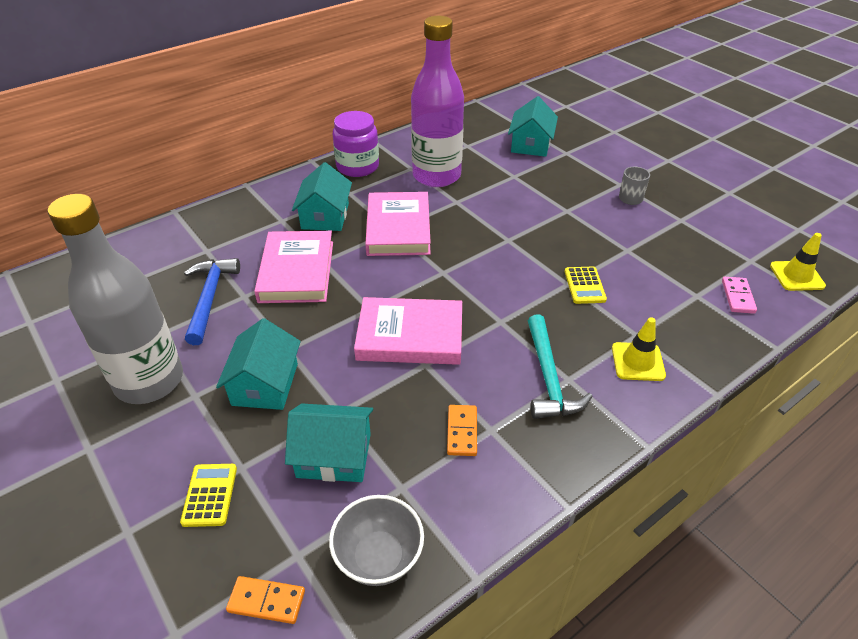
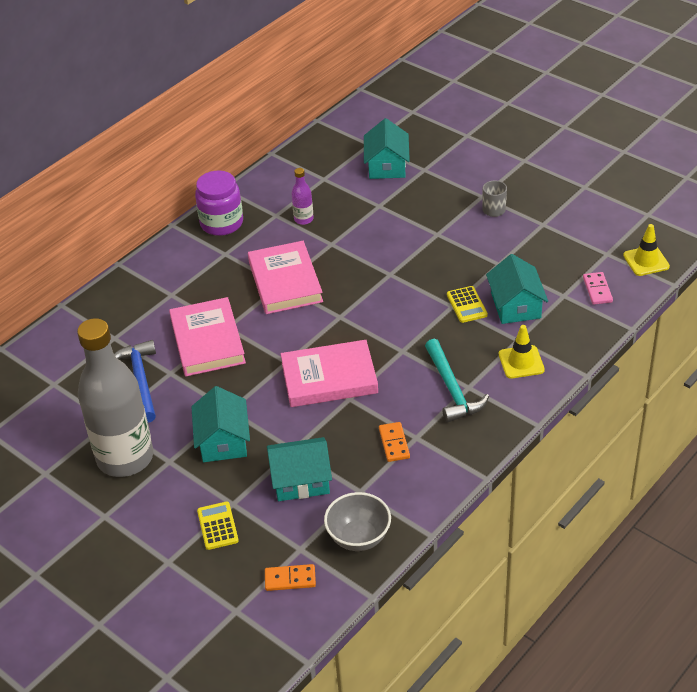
camera: 10 degrees left, 0 degrees up
(325, 216) = (211, 282): turquoise house -> turquoise house (515, 305)
(436, 176) = (303, 219): purple bottle -> purple bottle, size x0.40

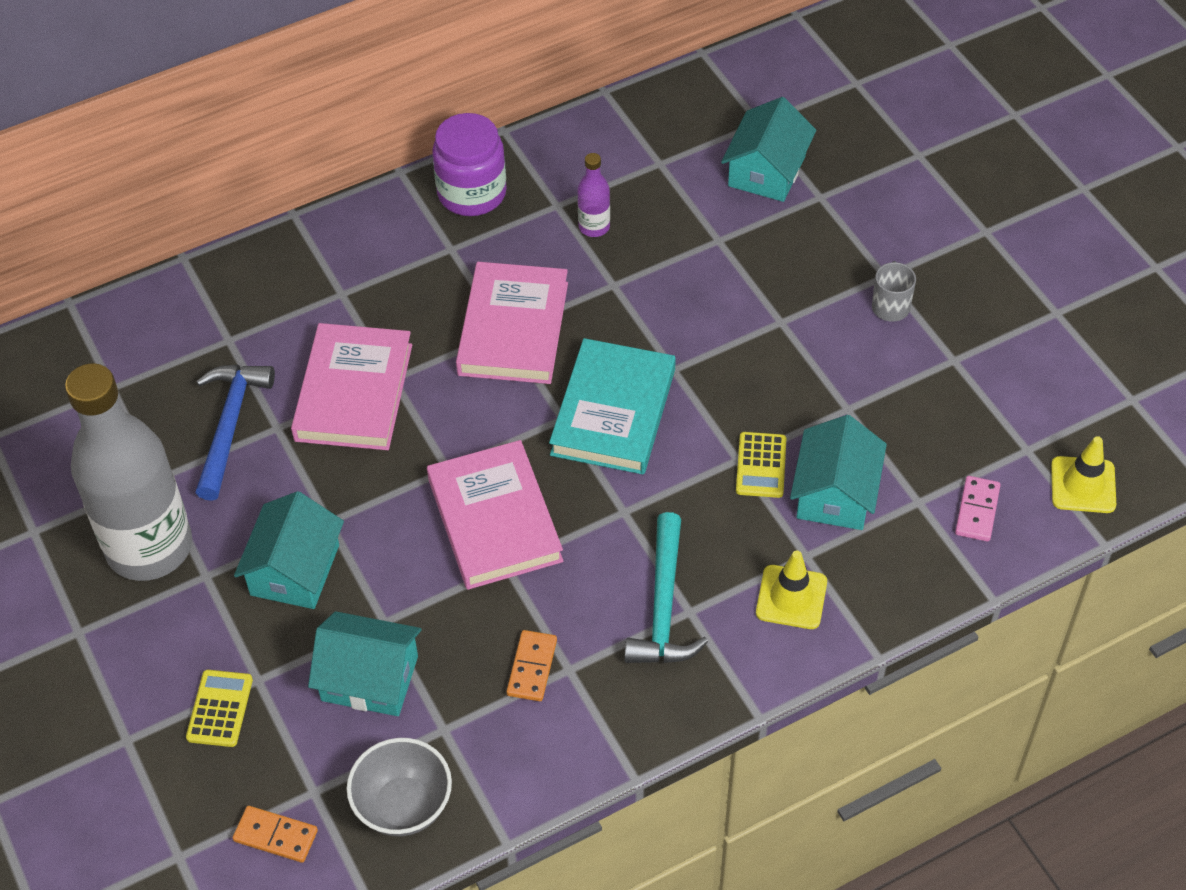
camera: 20 degrees right, 10 degrees up
(329, 378) = (494, 520): pink book -> pink book turned 60 degrees clockwise
(367, 304) = (613, 412): none -> turquoise book

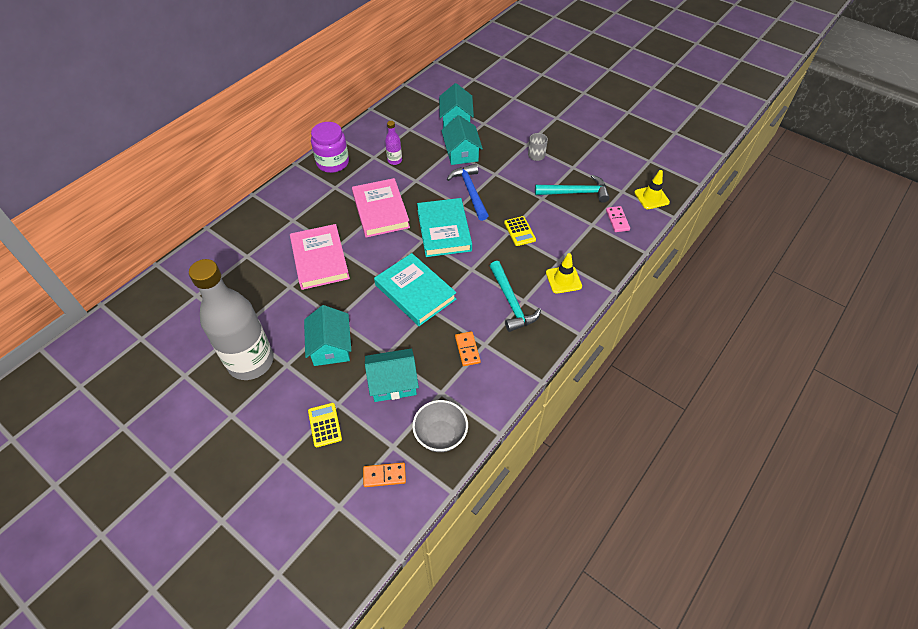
camera: 25 degrees left, 0 degrees up
(230, 425) = (266, 292): blue hammer -> blue hammer (470, 191)
(494, 520) = (415, 292): pink book -> turquoise book
(835, 493) = (556, 232): turquoise house -> turquoise house (461, 152)
(925, 420) = (576, 193): none -> turquoise hammer

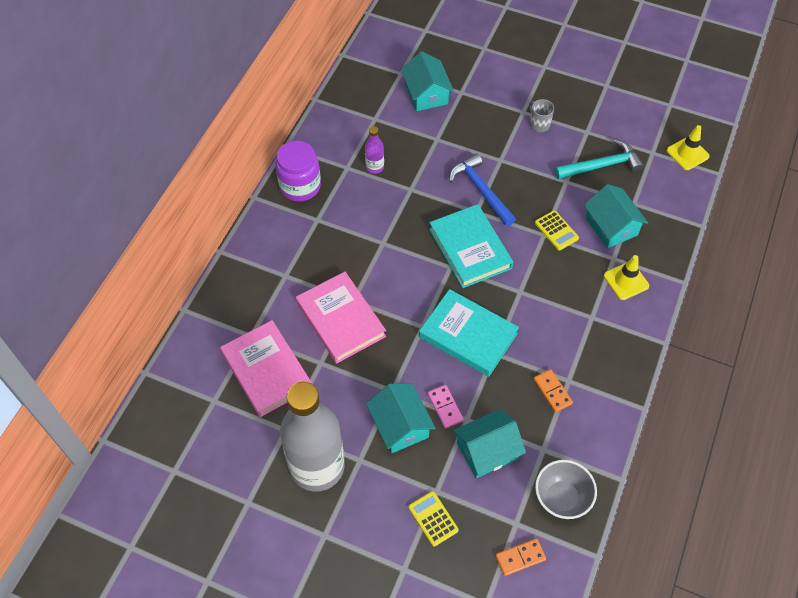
camera: 15 degrees left, 5 degrees up
(380, 210) = (385, 239): pink book -> pink book (266, 371)
(461, 152) = (450, 139): turquoise house -> turquoise house (611, 226)
(511, 302) = (579, 323): turquoise hammer -> none
(617, 220) = (659, 192): pink domino -> pink domino (445, 407)

